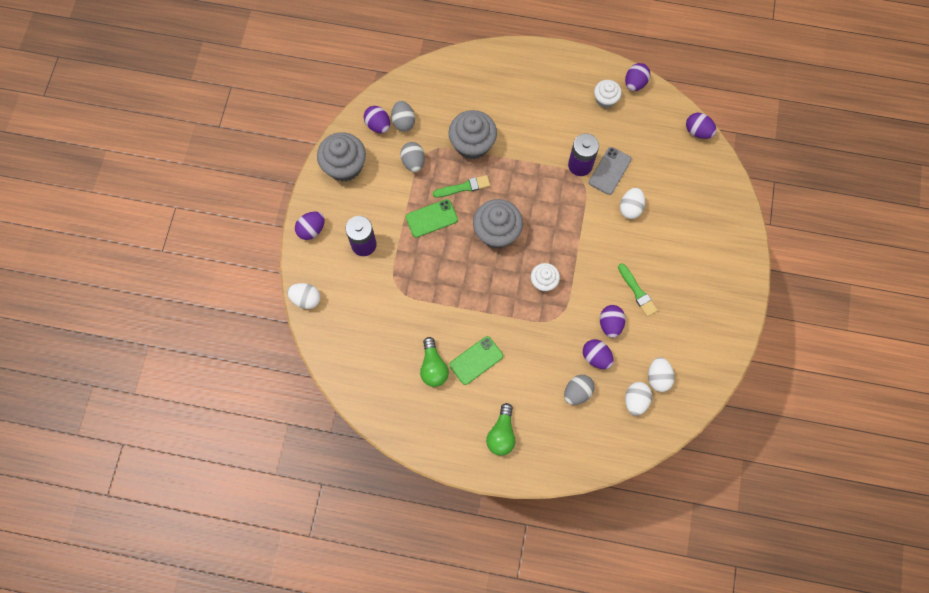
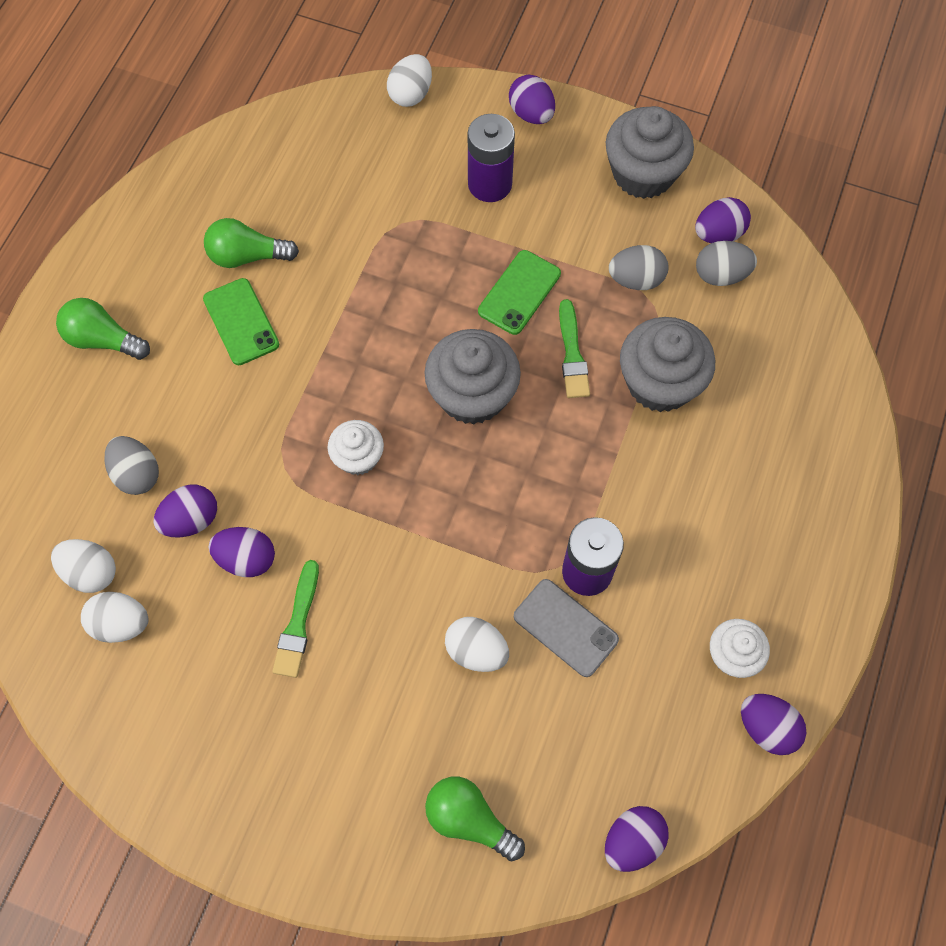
camera: 100 degrees right, 5 degrees down
(431, 218) = (519, 292): green phone -> green phone turned 45 degrees clockwise
(637, 292) = (298, 624): green brush -> green brush turned 60 degrees counterclockwise
(707, 198) = (469, 819): none -> green light bulb

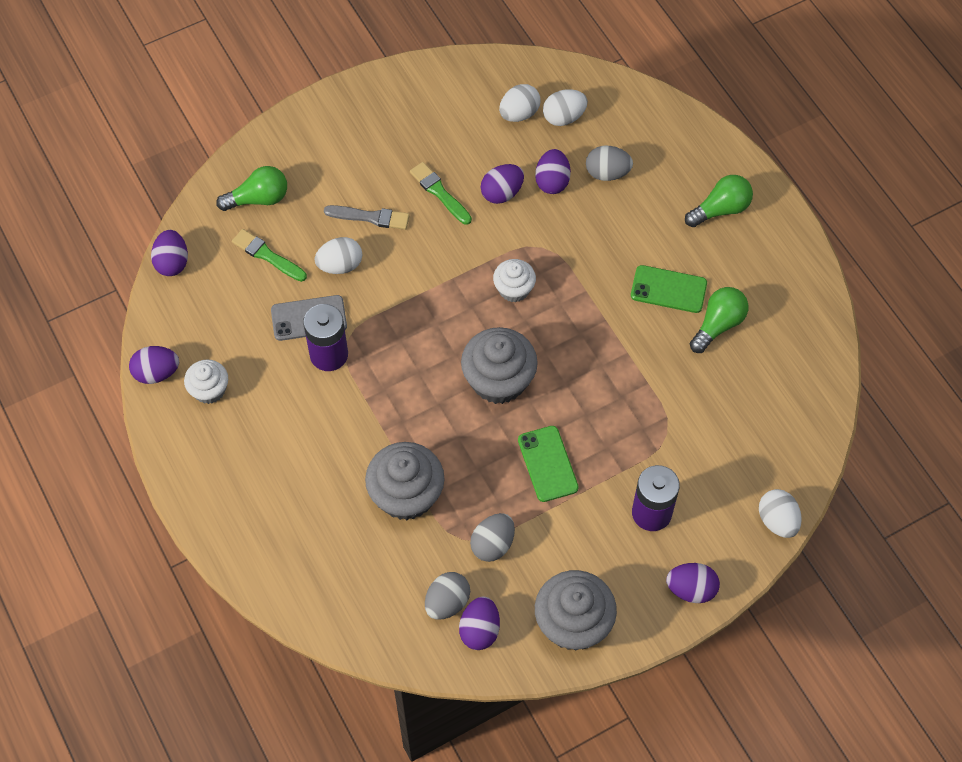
camera: 130 degrees right, 5 degrees down
(390, 670) = (370, 217): none -> grey brush
(572, 354) = (474, 459): green brush -> green brush (267, 255)

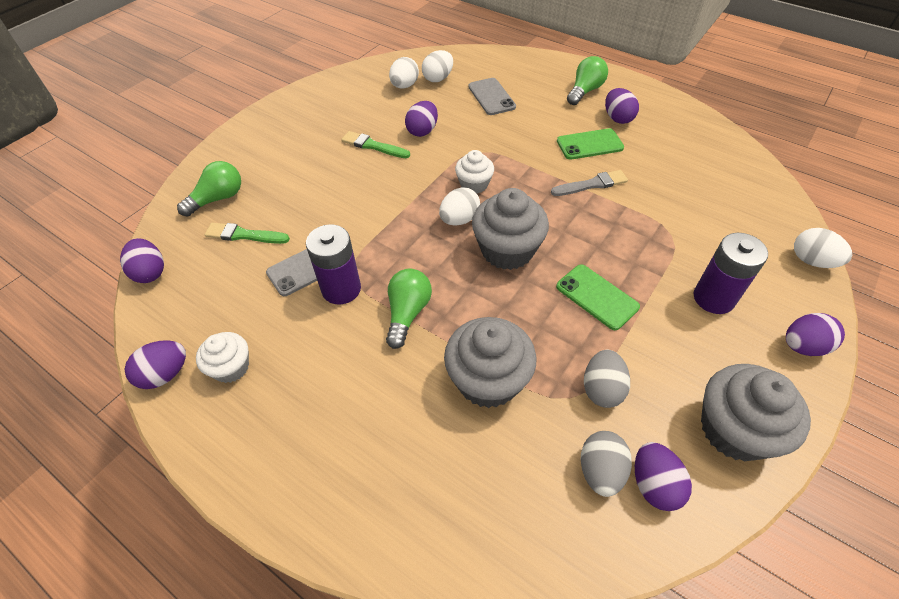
camera: 25 degrees left, 10 degrees down
(340, 265) = (316, 219): white egg -> white egg (459, 219)
(370, 217) = (325, 179): grey brush -> grey brush (592, 184)
(552, 181) = (455, 113): purple egg -> purple egg (617, 118)
(607, 173) = (491, 97): grey egg -> grey phone
(718, 325) = (643, 152): green light bulb -> green light bulb (407, 313)

